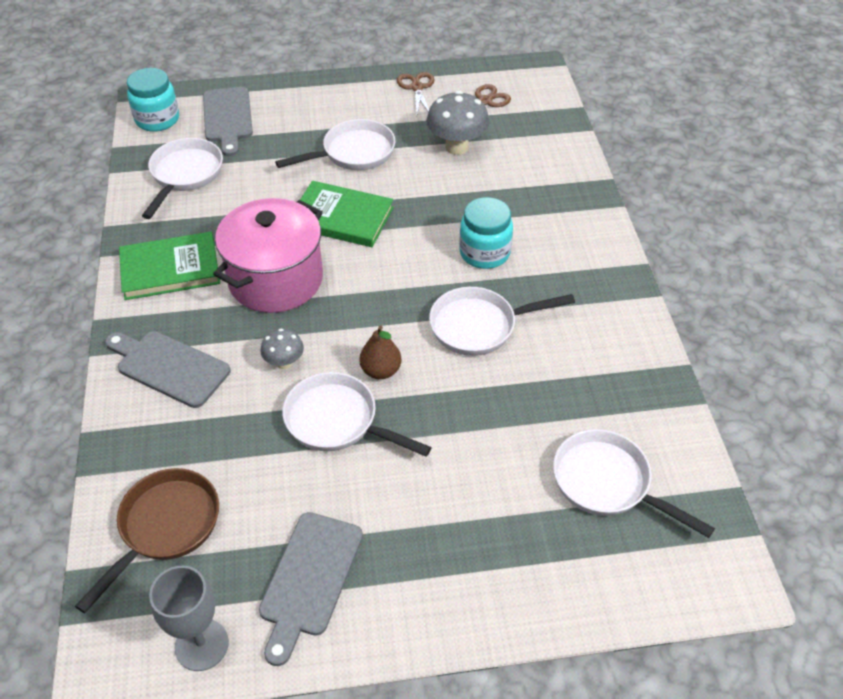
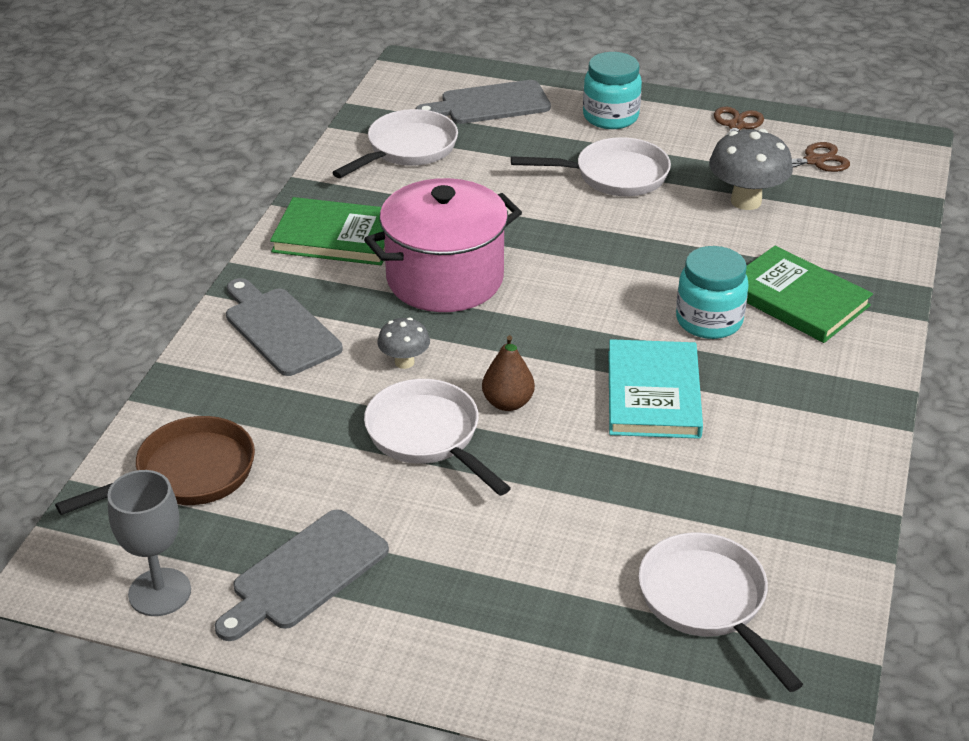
camera: 25 degrees right, 10 degrees down
(157, 119) = (410, 87): turquoise jar -> turquoise jar (610, 117)
(228, 118) = (489, 104): grey cutting board -> grey cutting board turned 60 degrees clockwise
(341, 218) = (558, 238): green book -> green book (797, 299)
(479, 326) = (653, 394): white pan -> turquoise book

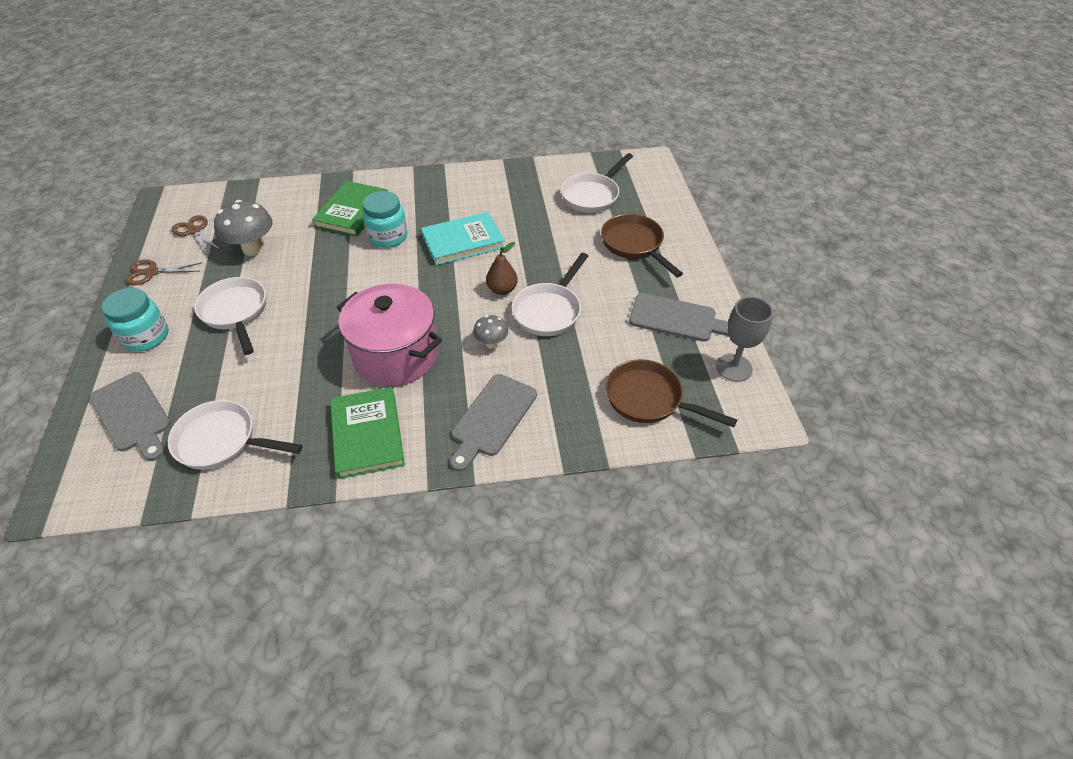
camera: 115 degrees left, 10 degrees up
(520, 601) = (634, 245): none -> brown pan

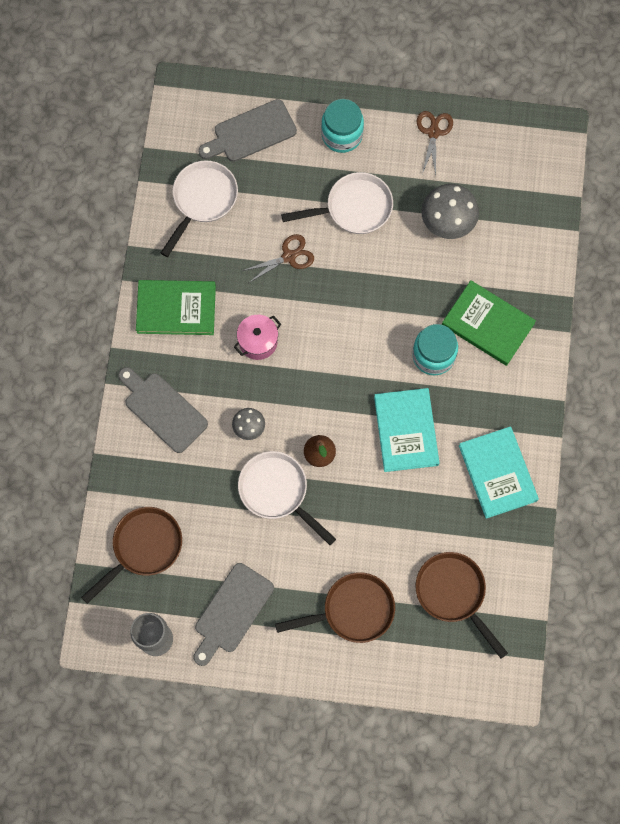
camera: 105 degrees right, 25 degrees up
(194, 231) = (491, 167): brown scissors -> brown scissors (289, 256)
(395, 355) = (258, 342): pink pot -> pink pot, size x0.50
(484, 188) = (498, 473): none -> turquoise book
(592, 195) = (453, 594): white pan -> brown pan

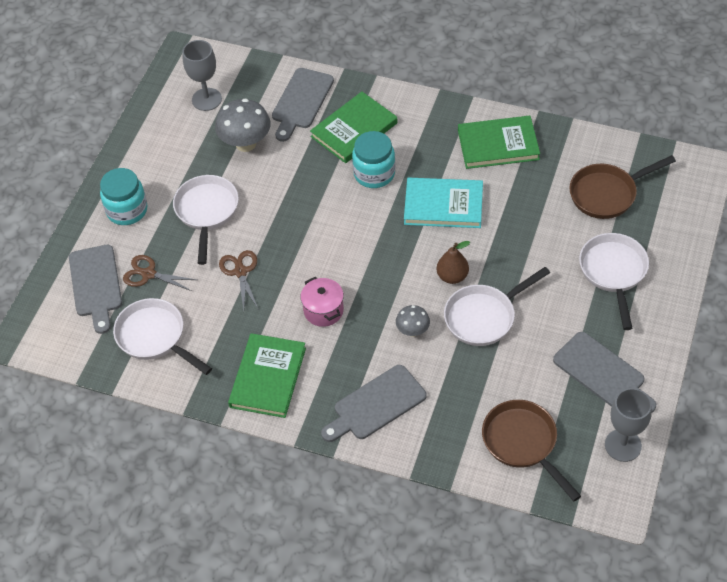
camera: 75 degrees left, 20 degrees down
(352, 610) = (613, 272): brown pan -> white pan
(433, 132) = (151, 140): brown scissors -> brown scissors (148, 274)
(498, 171) = (206, 99): none -> grey goblet
(498, 473) = (498, 145): turquoise book -> green book
(515, 264) = (301, 101): none -> grey cutting board

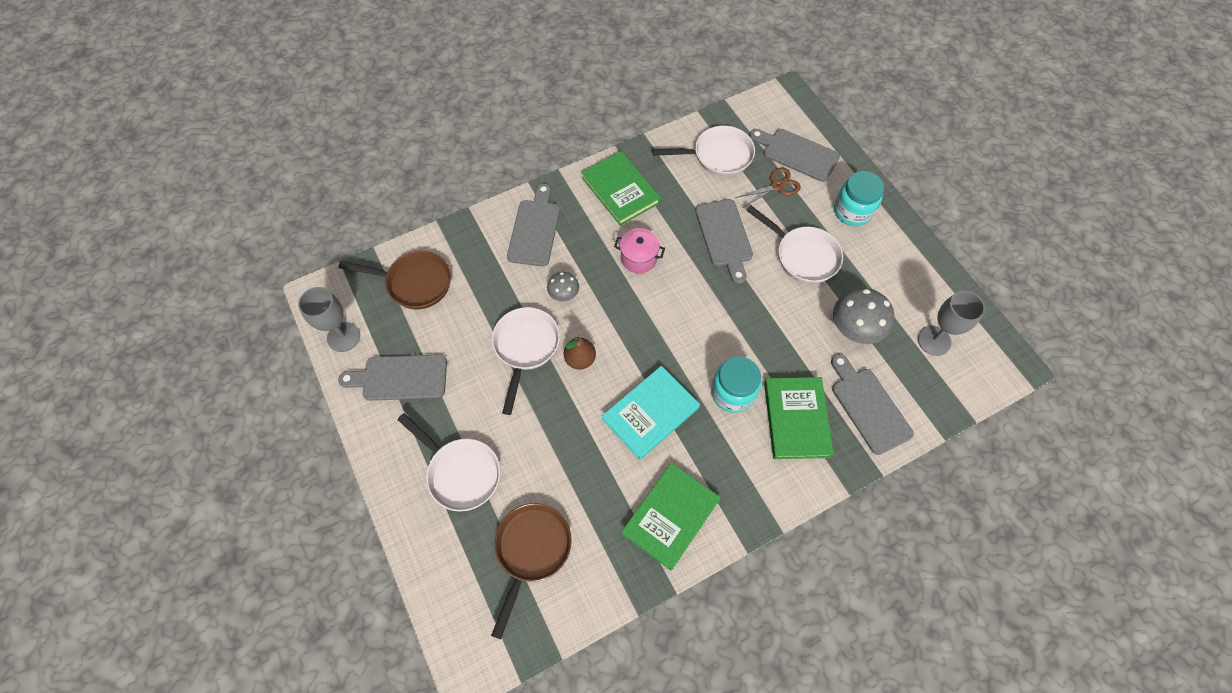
camera: 130 degrees right, 10 degrees up
(240, 271) = (724, 236): brown scissors -> grey cutting board

